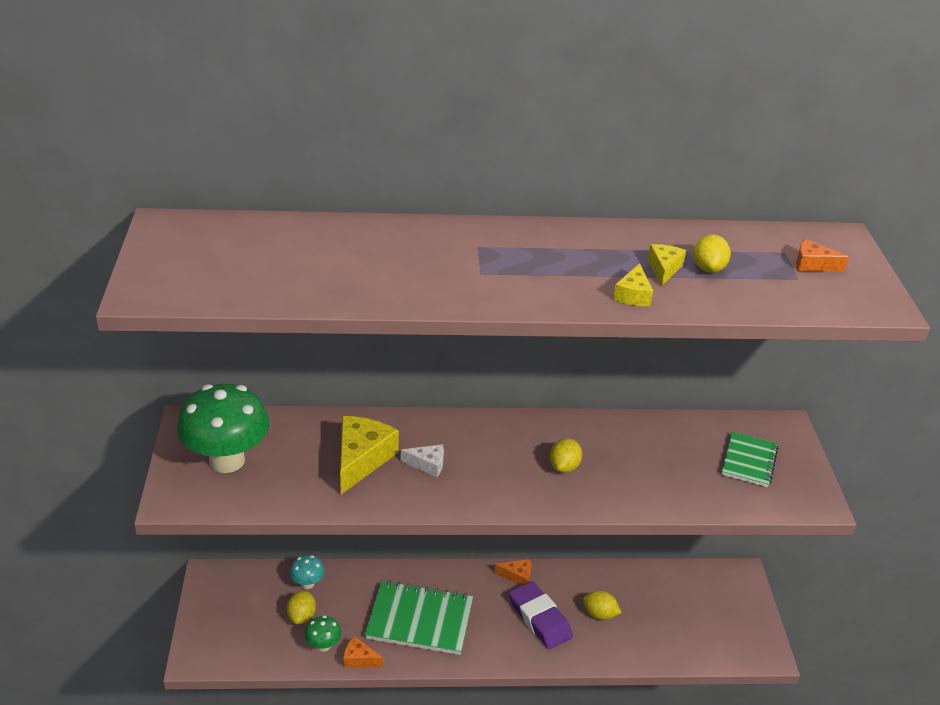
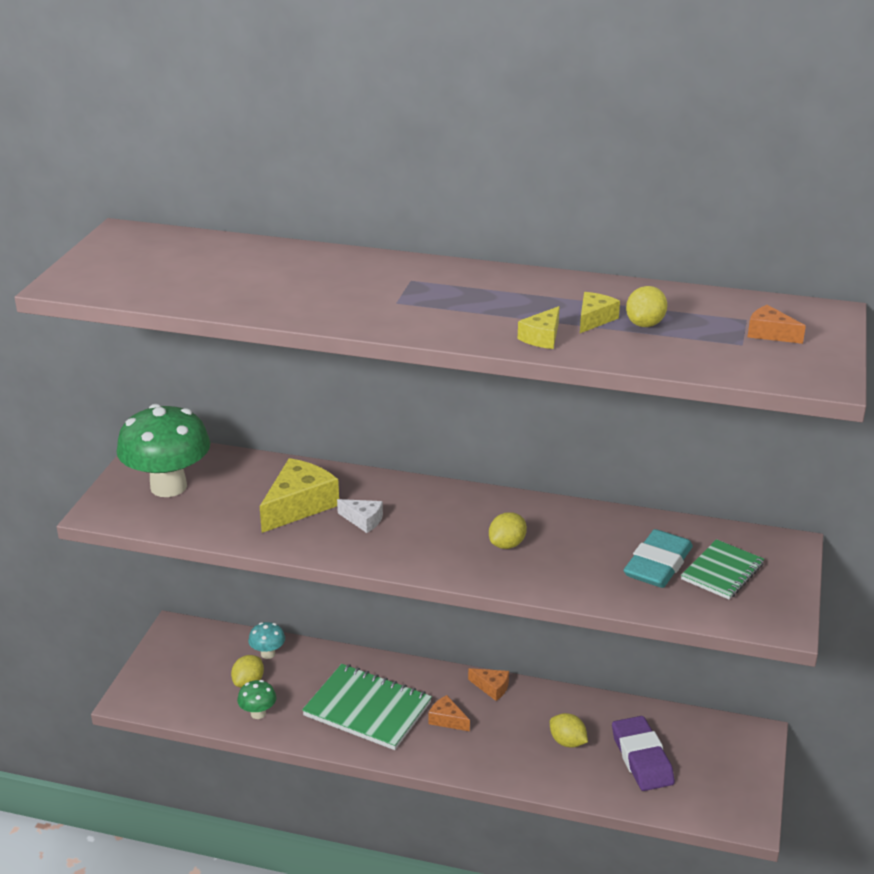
camera: 20 degrees right, 5 degrees down
(359, 659) = (288, 733): orange cheese -> orange cheese (447, 720)
(539, 619) = (497, 733): purple eraser -> purple eraser (642, 758)
(696, 464) = (657, 565): none -> turquoise eraser

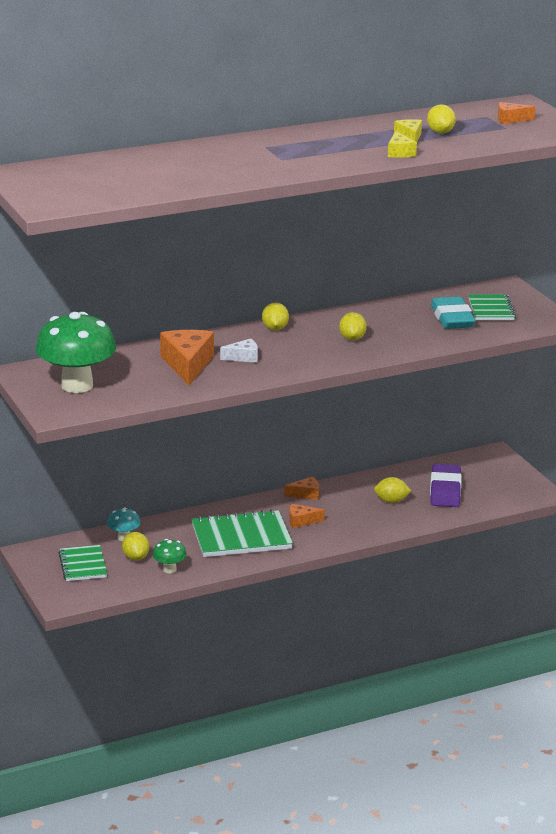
camera: 40 degrees left, 5 degrees down
(196, 667) = (83, 565): none -> green notebook
(299, 505) = (187, 364): yellow cheese -> orange cheese
(447, 496) = (275, 328): none -> yellow lemon
(642, 758) = (445, 490): purple eraser -> purple eraser turned 60 degrees clockwise

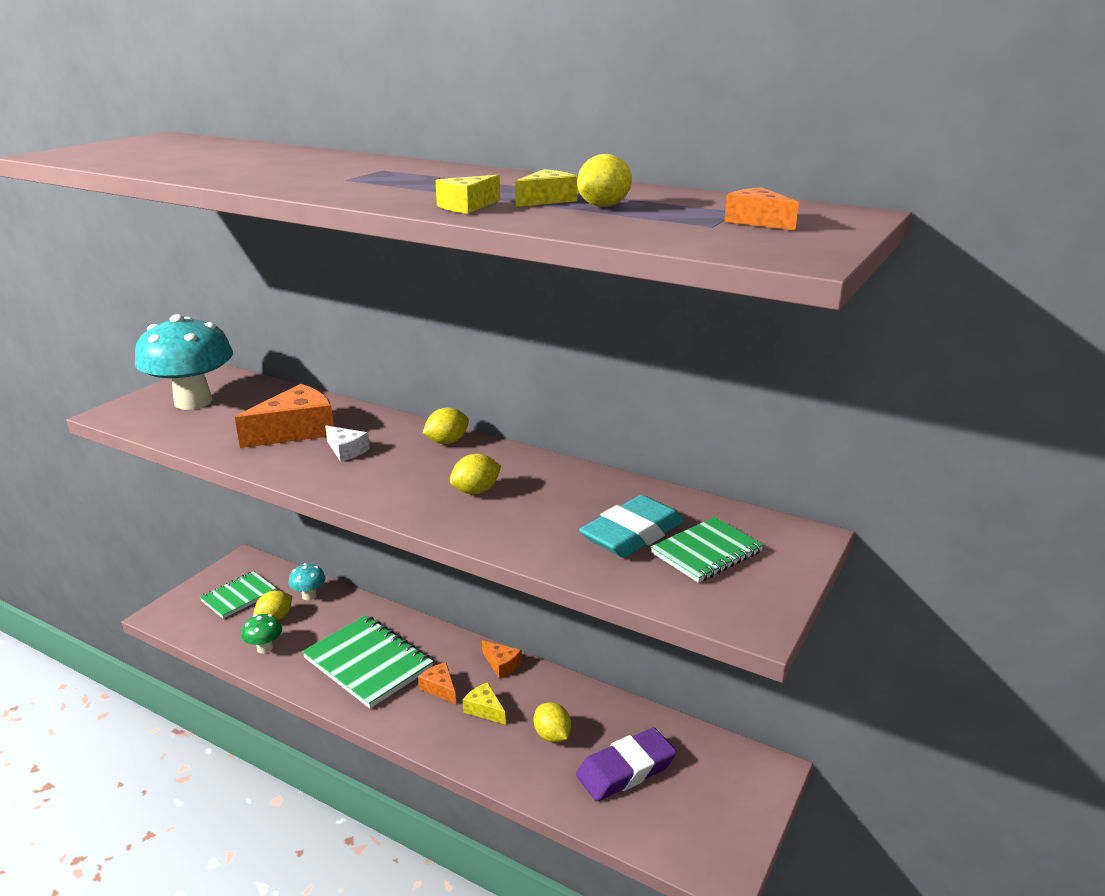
camera: 55 degrees right, 0 degrees up
(77, 386) = (193, 402): green mushroom -> turquoise mushroom
(341, 513) = (484, 709): none -> yellow cheese

